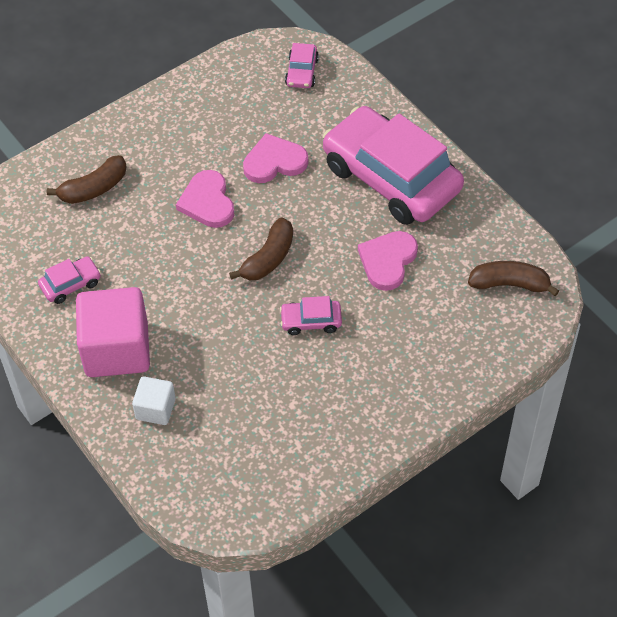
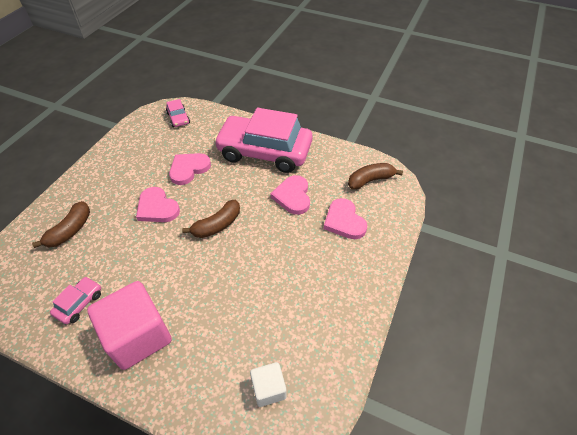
camera: 30 degrees left, 5 degrees down
(155, 409) = (192, 369): white cube -> white cube (268, 389)
(268, 258) = (217, 225): brown banana -> brown banana turned 45 degrees clockwise
(311, 321) = (269, 252): pink car -> none
(432, 324) = (344, 221): none -> pink heart

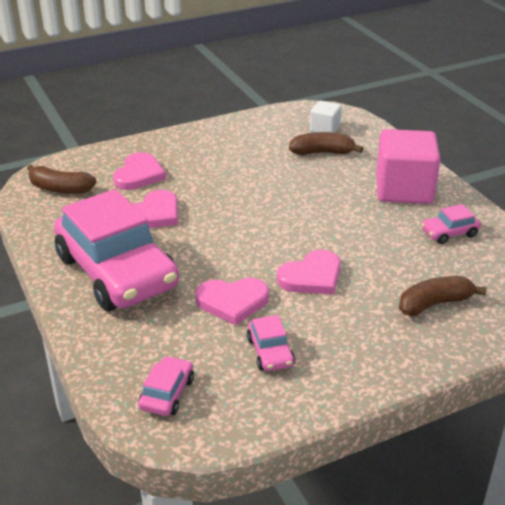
camera: 140 degrees left, 15 degrees down
(148, 155) = (270, 352): none -> pink car
(157, 208) = (312, 276): pink heart -> pink heart turned 60 degrees clockwise
(217, 225) = (261, 228): brown banana -> brown banana (322, 152)

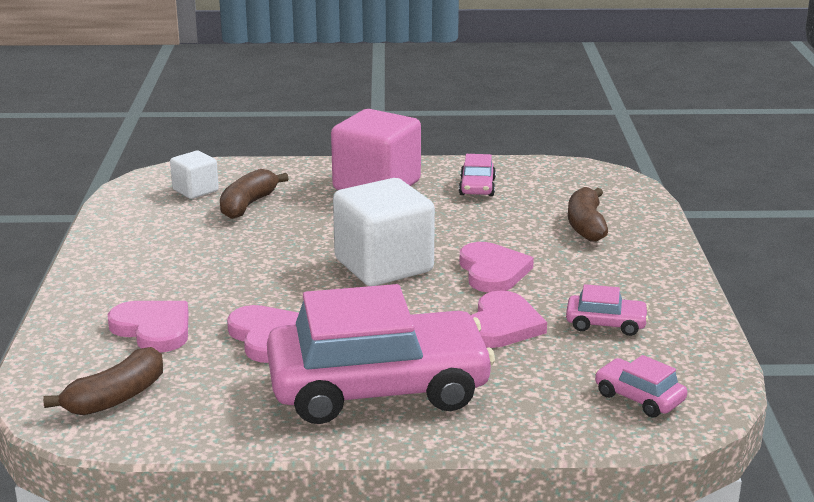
camera: 65 degrees left, 10 degrees down
(281, 228) = (383, 266): none -> white cube

